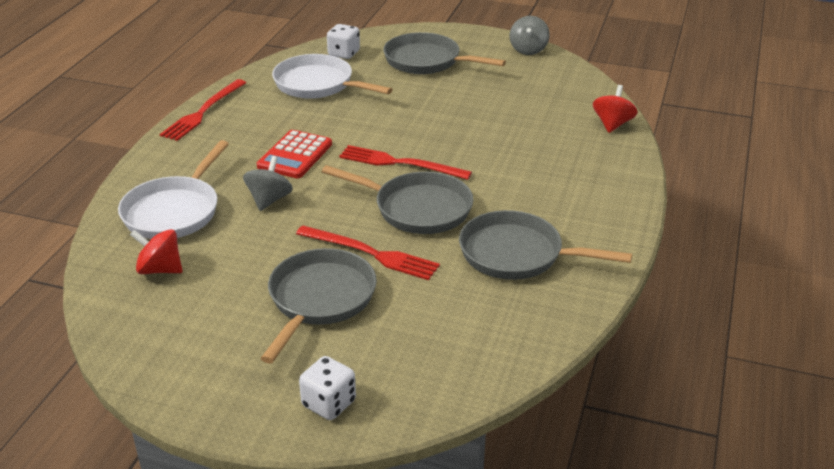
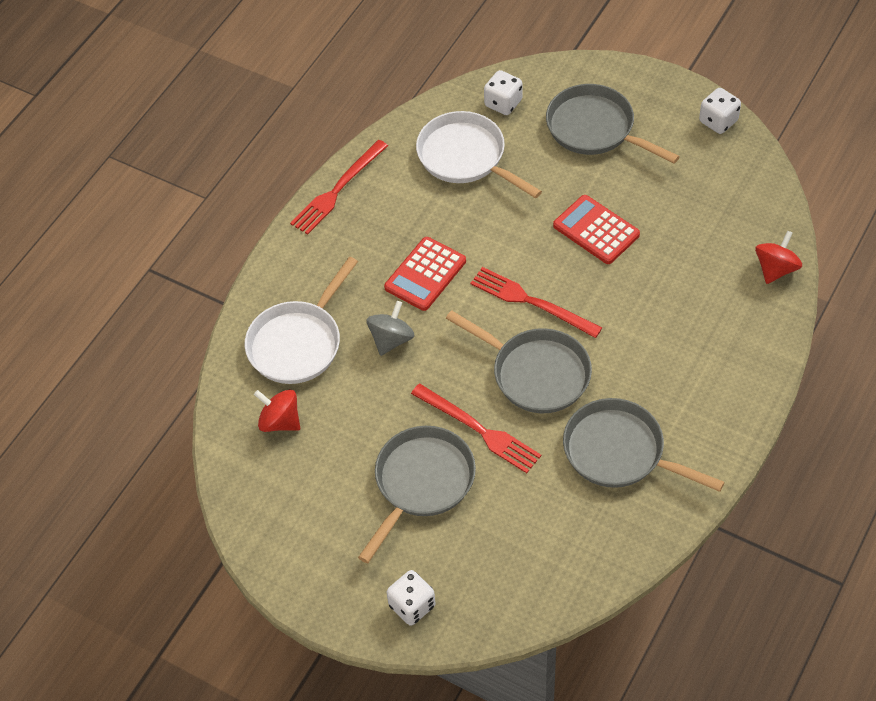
camera: 15 degrees right, 20 degrees up
(446, 116) = (596, 230): none -> red calculator
(528, 50) = (718, 121): grey spinning top -> white dice

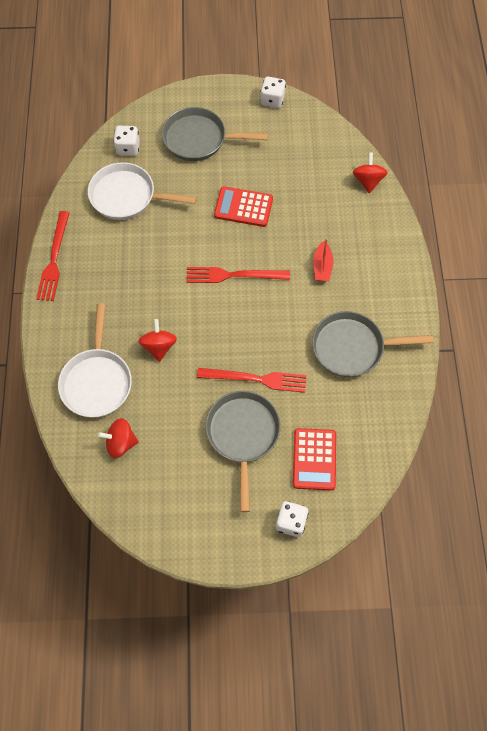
camera: 35 degrees left, 10 degrees up
(391, 339) = (159, 346): grey spinning top -> red spinning top
(425, 274) = (152, 290): red calculator -> red calculator (314, 459)
(535, 373) = (267, 322): grey pan -> none
(646, 342) = (322, 266): none -> red boat

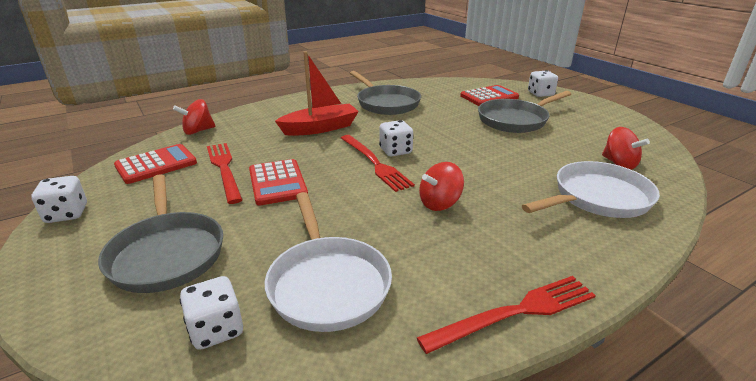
camera: 120 degrees left, 35 degrees down
(159, 346) = (505, 177): red spinning top -> red spinning top (439, 203)
(244, 299) = (395, 151): none -> white dice
(256, 379) = (464, 127): red fork -> red fork (224, 169)
(316, 147) = (156, 164): none -> red calculator
(322, 266) = (320, 128): red boat -> red boat, size x1.70

